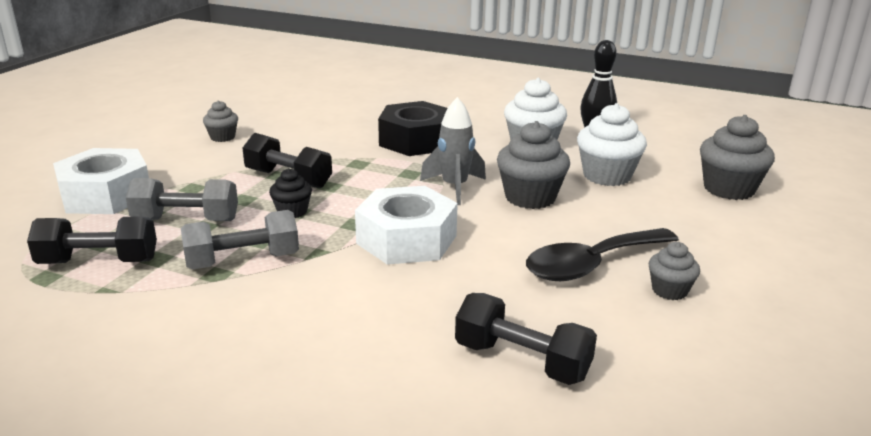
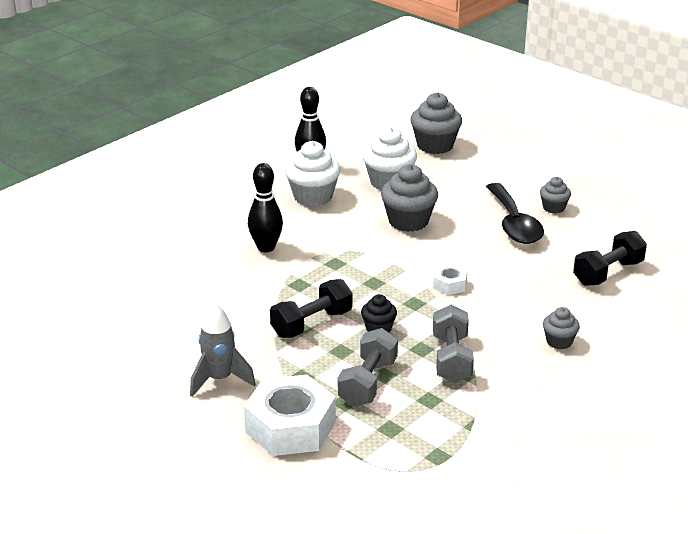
camera: 70 degrees left, 5 degrees up
(98, 262) = (423, 429): black dumbbell -> none
(222, 137) = (184, 352): grey cupcake -> grey cupcake (559, 341)
(406, 239) = (449, 284): white nut -> white nut, size x0.47
(416, 141) = (266, 248): black nut -> black bowling pin
(454, 187) = (374, 248): grey rocket -> grey rocket (219, 379)

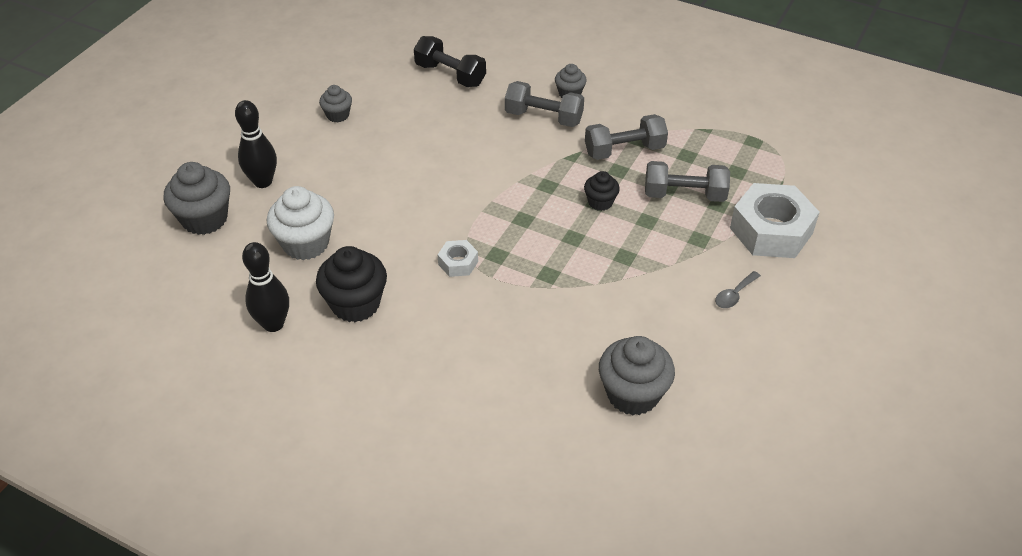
camera: 105 degrees left, 15 degrees up
(219, 379) = (734, 295): grey rocket -> grey spoon
(266, 248) = (485, 319): black bowling pin -> black bowling pin (263, 182)
(311, 323) = (613, 249): black dumbbell -> none
(313, 196) = (355, 304): white cupcake -> black cupcake
(408, 221) = (393, 213): grey cupcake -> grey cupcake (632, 394)
(449, 284) = (506, 167): white nut -> white nut (458, 263)
(514, 224) = (377, 138): black spoon -> none
(521, 318) = (543, 117): none -> grey dumbbell

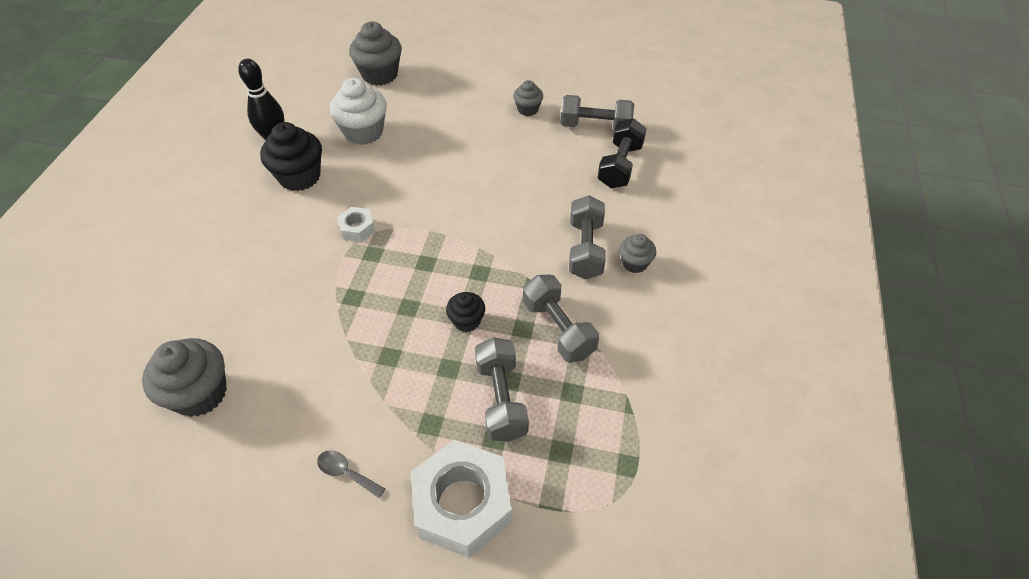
camera: 75 degrees right, 5 degrees up
(263, 182) = (429, 91): black bowling pin -> none
(388, 77) = (595, 126): none -> grey dumbbell

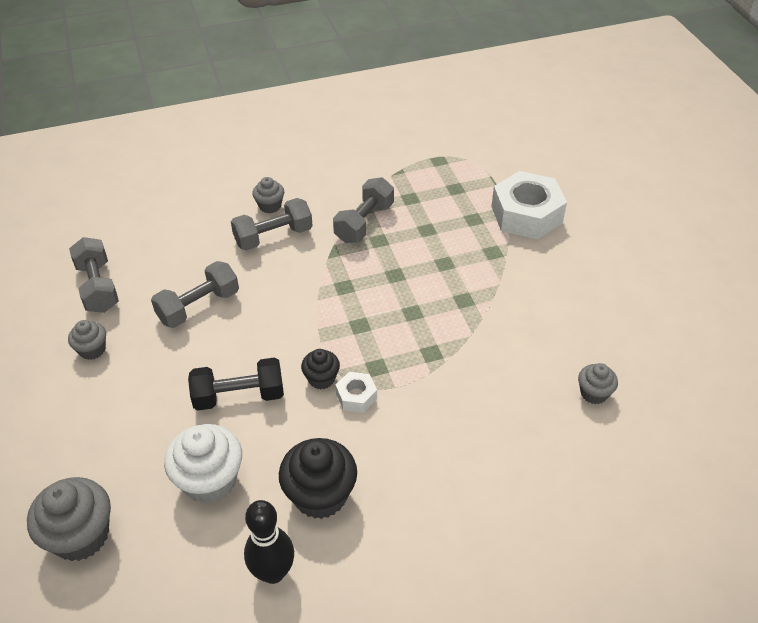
camera: 120 degrees left, 5 degrees down
(200, 393) = (594, 393): grey cupcake -> grey cupcake, size x0.56
(346, 473) = (561, 274): grey spoon -> none
(467, 321) = (397, 272): black cupcake -> black cupcake (321, 379)
(501, 399) = (444, 227): grey dumbbell -> grey dumbbell (198, 306)
(620, 166) = (152, 250): black dumbbell -> black dumbbell (239, 396)

